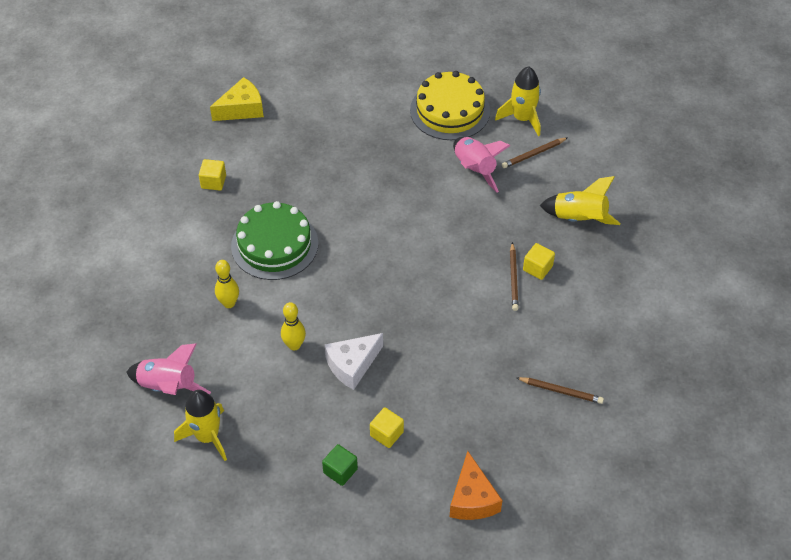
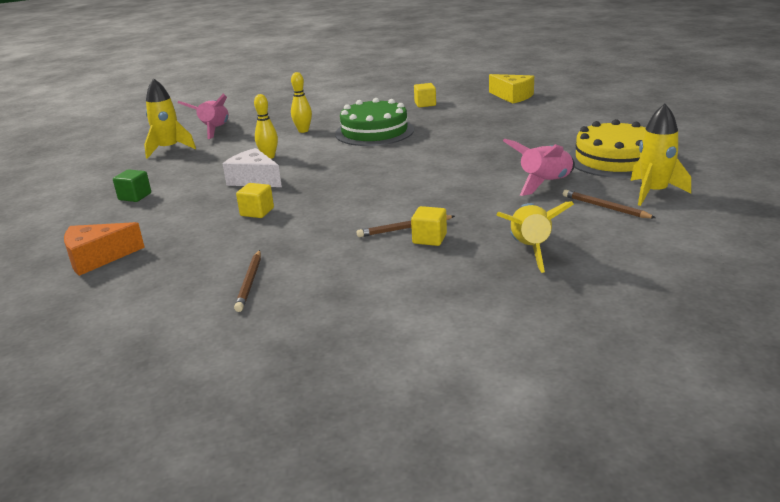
camera: 75 degrees right, 25 degrees down
(386, 434) = (177, 206): yellow cube -> yellow cube (257, 212)

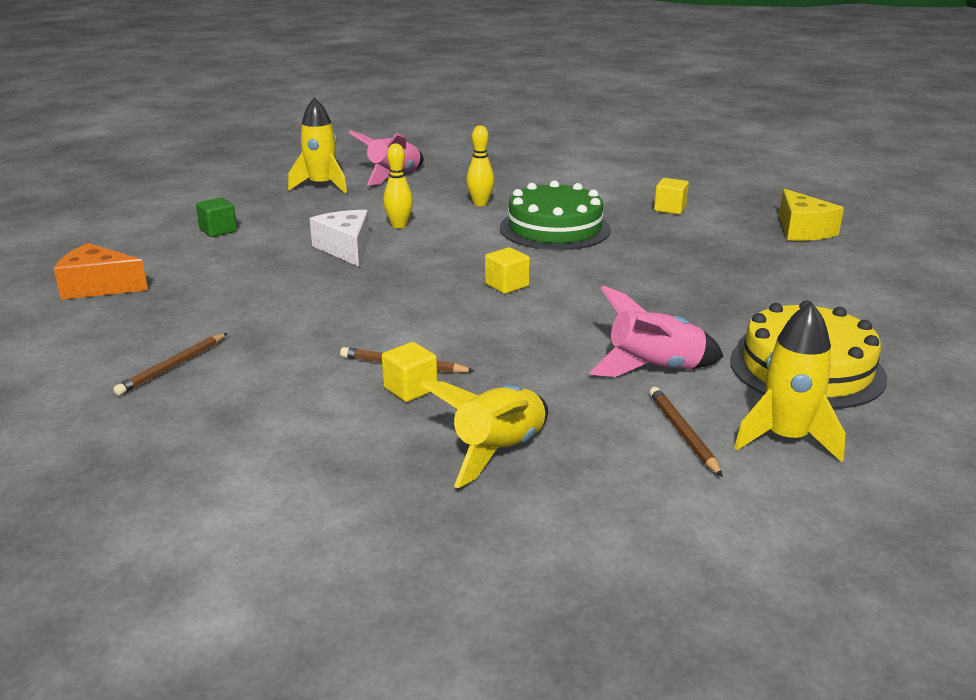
camera: 30 degrees right, 0 degrees up
(257, 212) = (294, 288): yellow cube -> yellow cube (507, 285)

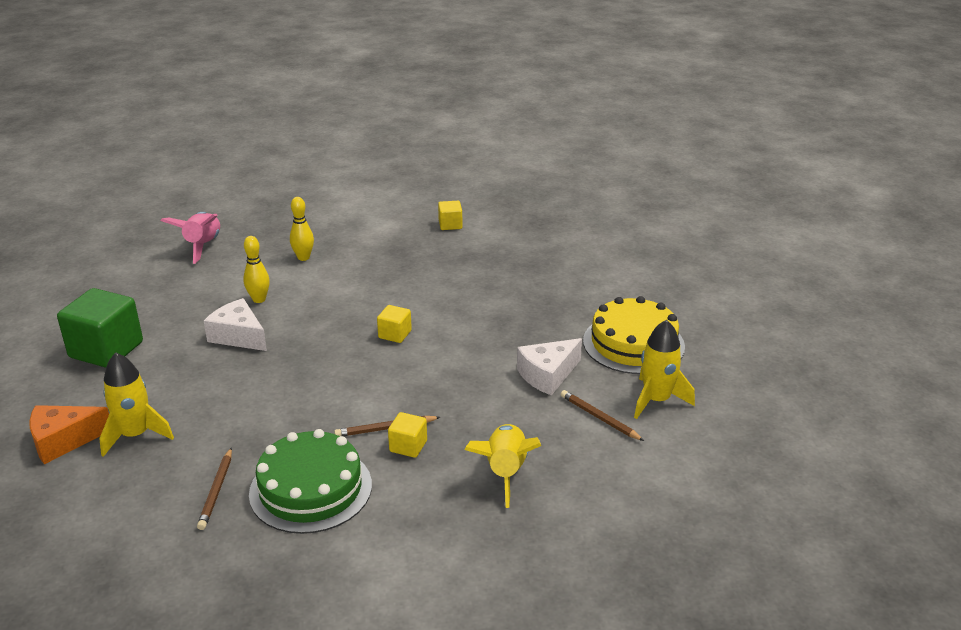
camera: 30 degrees left, 5 degrees up
(218, 230) = (106, 350): green cube -> green cube, size x2.03
(322, 186) = (148, 274): yellow rocket -> yellow rocket (135, 435)
(555, 228) = (383, 268): green cake -> green cake (311, 489)
(654, 369) = (547, 375): pink rocket -> white cheese
(802, 230) = (553, 222): yellow cheese -> none

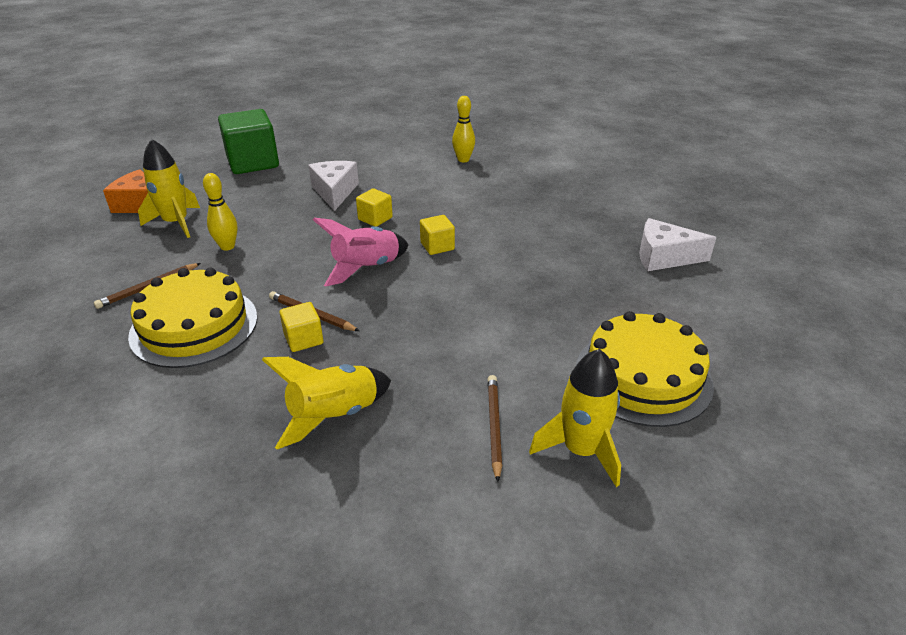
camera: 45 degrees right, 5 degrees up
(203, 246) = (411, 125): pink rocket -> pink rocket (366, 268)
(259, 299) = (387, 174): yellow bowling pin -> yellow bowling pin (227, 246)
(311, 489) = (194, 326): green cake -> yellow cake
(450, 225) = (618, 184): yellow cube -> yellow cube (375, 218)
(547, 375) = (508, 353): white cheese -> white cheese (664, 257)

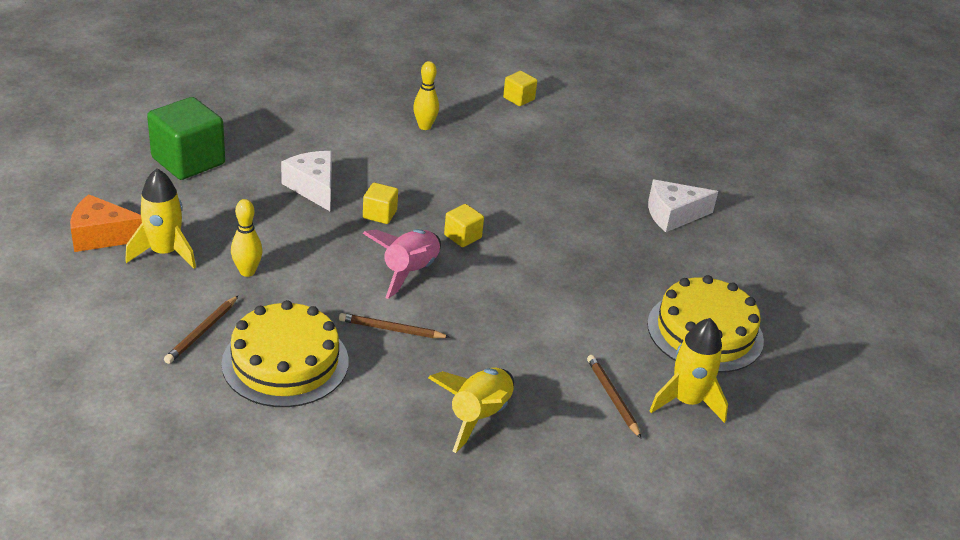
camera: 25 degrees left, 0 degrees up
(303, 339) = (401, 355): yellow cube -> yellow cube (518, 98)

